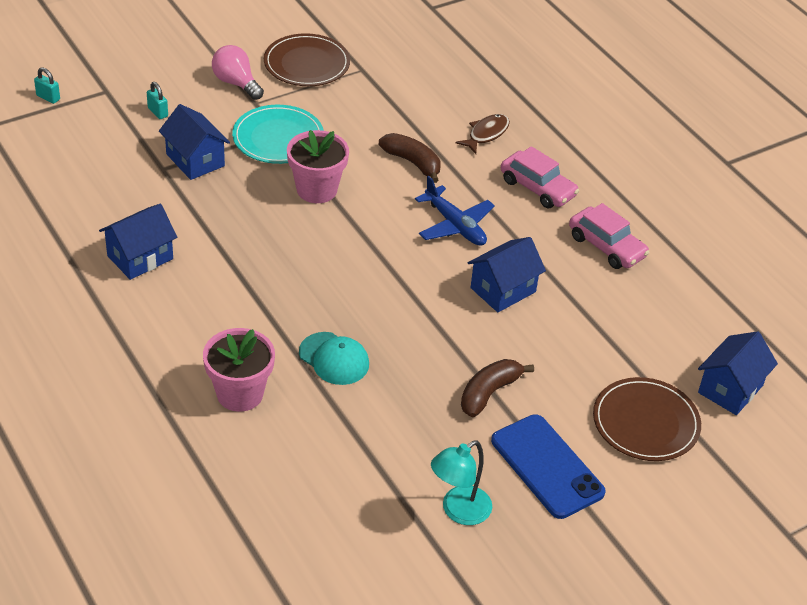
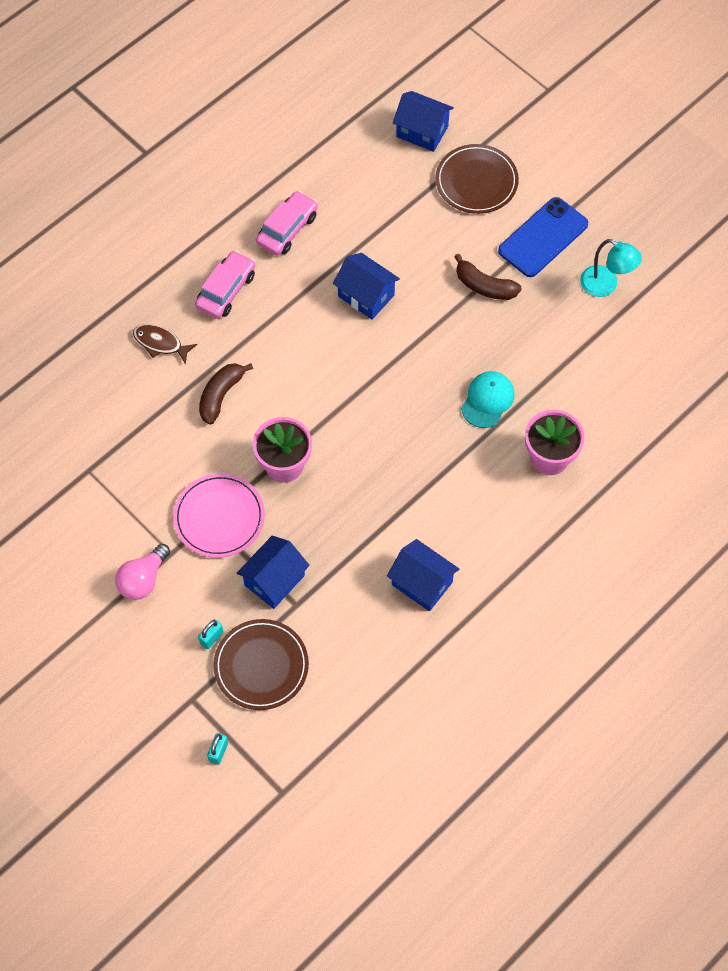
camera: 100 degrees left, 20 degrees up
(278, 138) = (219, 517): turquoise plate -> pink plate
(306, 64) = (92, 523): brown plate -> brown plate (261, 666)
(455, 225) = (297, 345): blue plane -> none

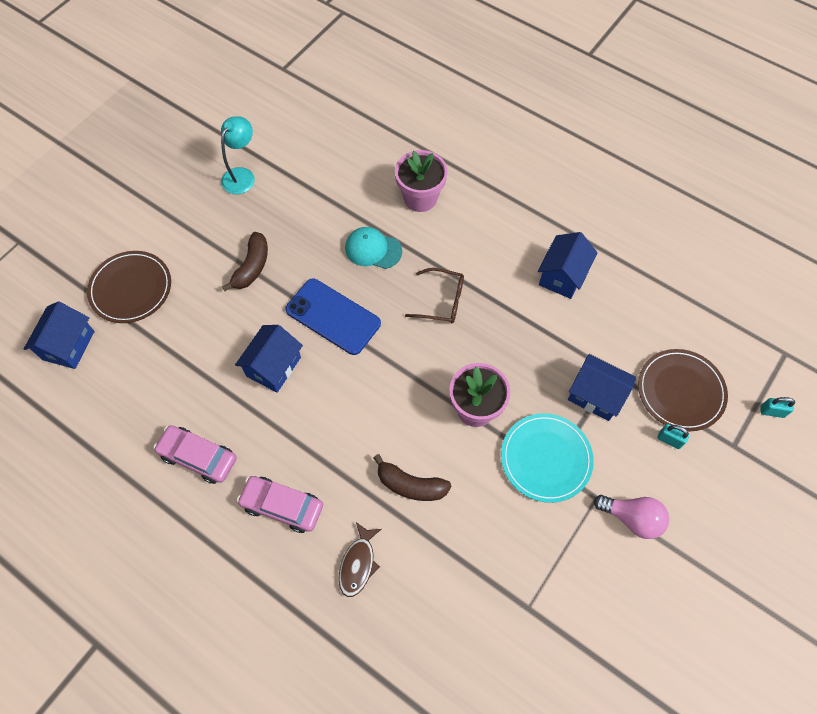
camera: 100 degrees left, 0 degrees up
(219, 517) = (546, 458): pink plate -> turquoise plate
(411, 457) = (442, 301): none -> brown glasses
(543, 237) = (194, 227): blue phone -> blue phone (333, 316)

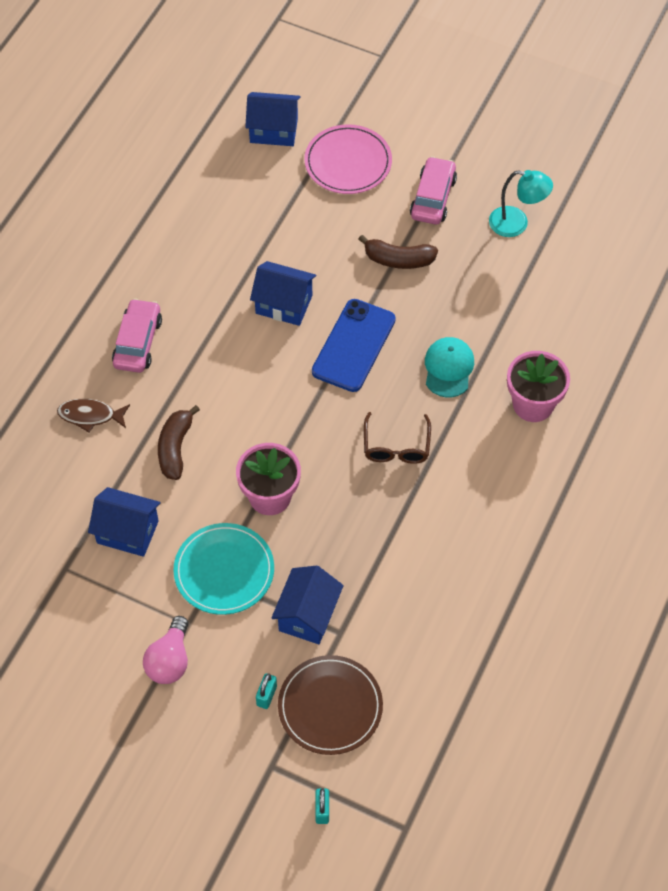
camera: 80 degrees right, 5 degrees down
(131, 288) = (348, 162): brown plate -> pink plate
(198, 457) = (176, 263): pink car -> pink car (433, 198)
(562, 276) = (459, 568): blue house -> blue house (127, 532)

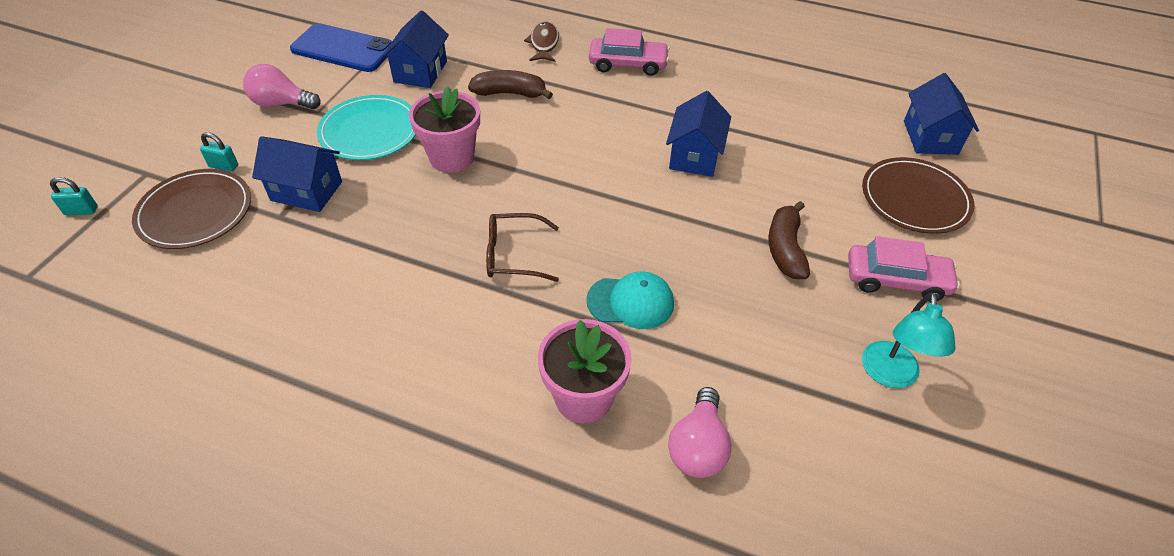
camera: 85 degrees right, 10 degrees down
(348, 162) = (915, 198): pink plate -> brown plate
(353, 345) = (650, 213): blue phone -> blue phone (343, 49)
(571, 342) = (698, 447): none -> pink light bulb

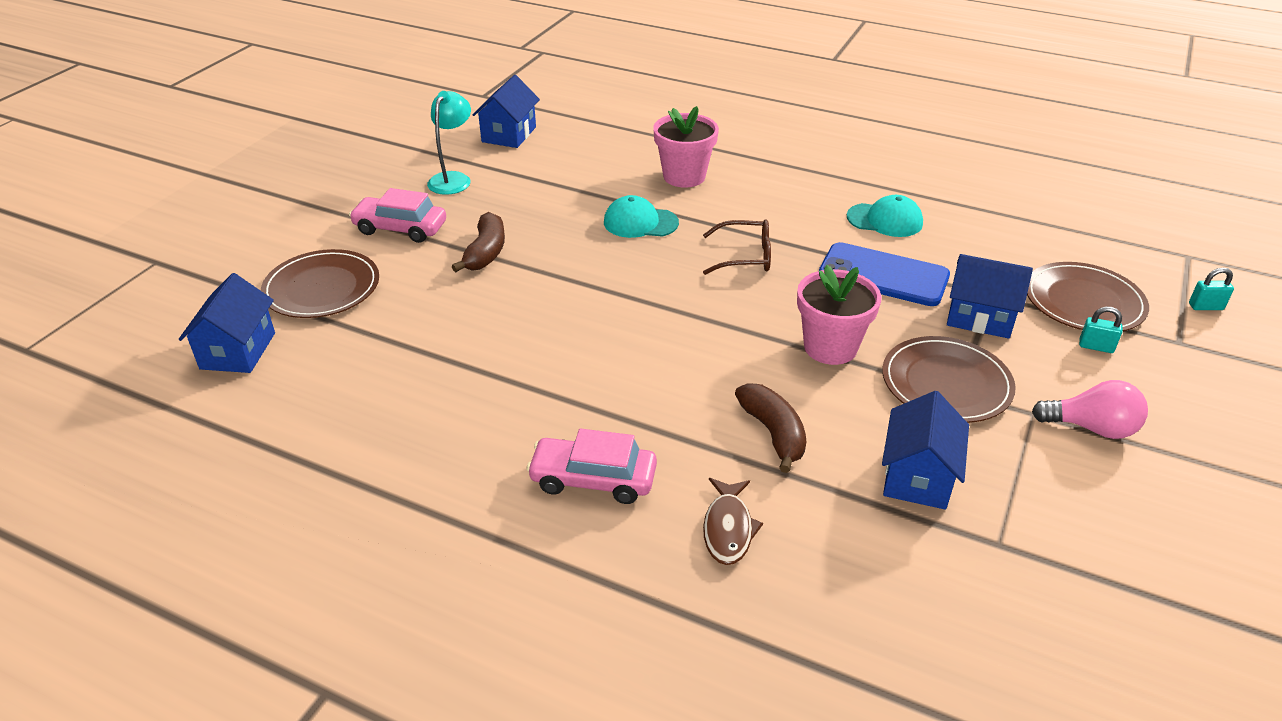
camera: 175 degrees left, 10 degrees down
(340, 320) = (885, 220): none -> turquoise cap
(343, 49) = (1067, 530): blue phone -> blue phone (883, 275)
(370, 131) = (946, 383): turquoise plate -> brown plate
(510, 93) = (773, 433): brown banana -> brown banana turned 120 degrees counterclockwise
(694, 156) = (540, 339): blue house -> blue house (509, 134)
(698, 447) = (608, 155): pink light bulb -> none

